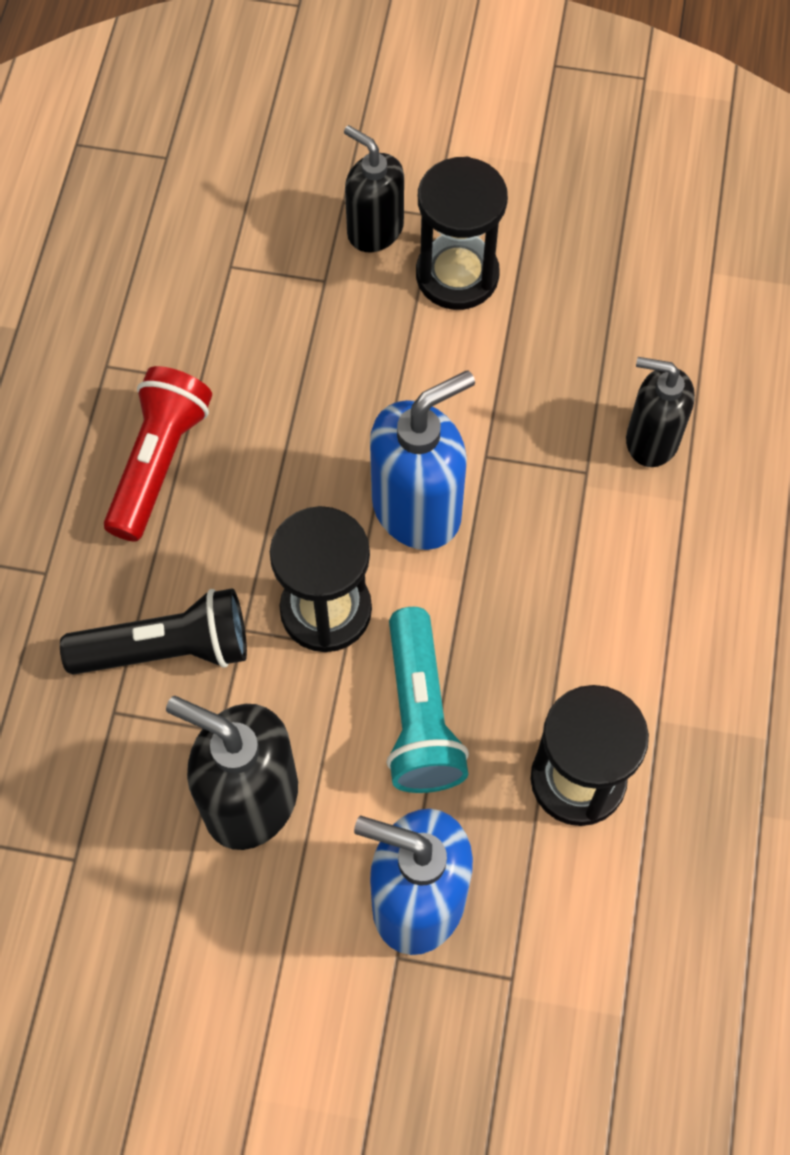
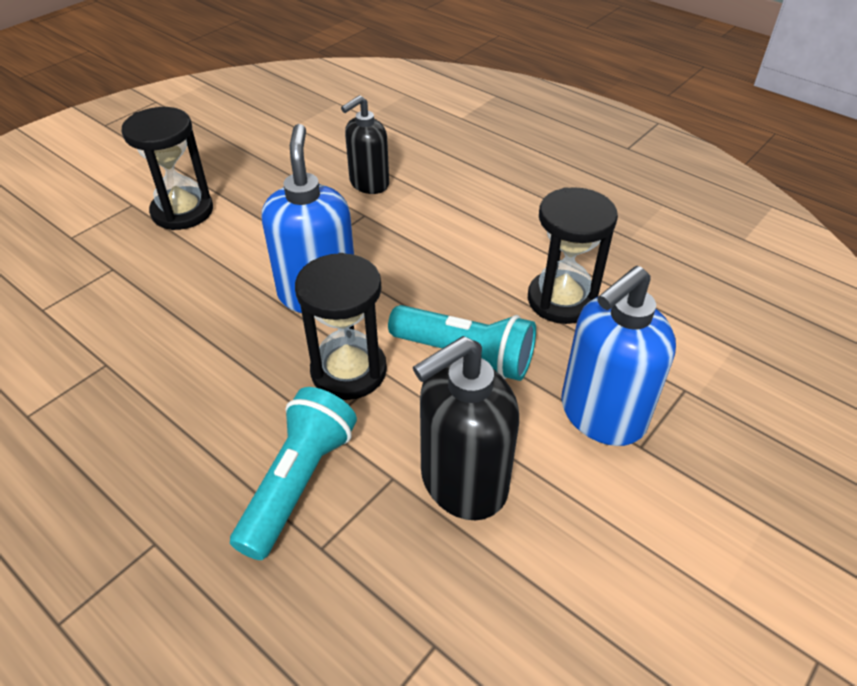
camera: 60 degrees left, 20 degrees down
(158, 462) = (141, 418): red flashlight -> none
(167, 649) = (298, 482): black flashlight -> turquoise flashlight
(374, 230) = (108, 232): black soap dispenser -> none

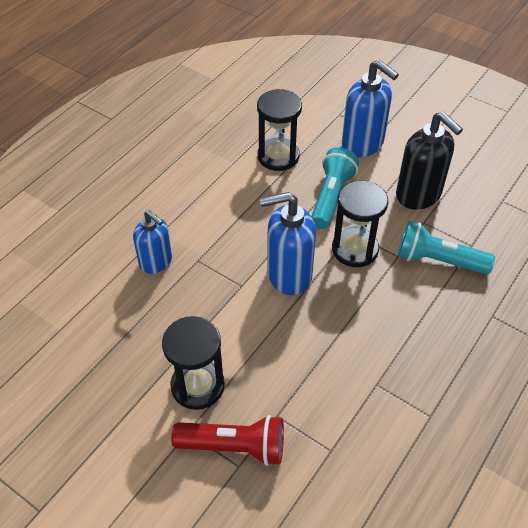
camera: 95 degrees left, 5 degrees up
(94, 234) = (234, 446): none -> red flashlight
(369, 184) = (156, 262): black soap dispenser -> blue soap dispenser

